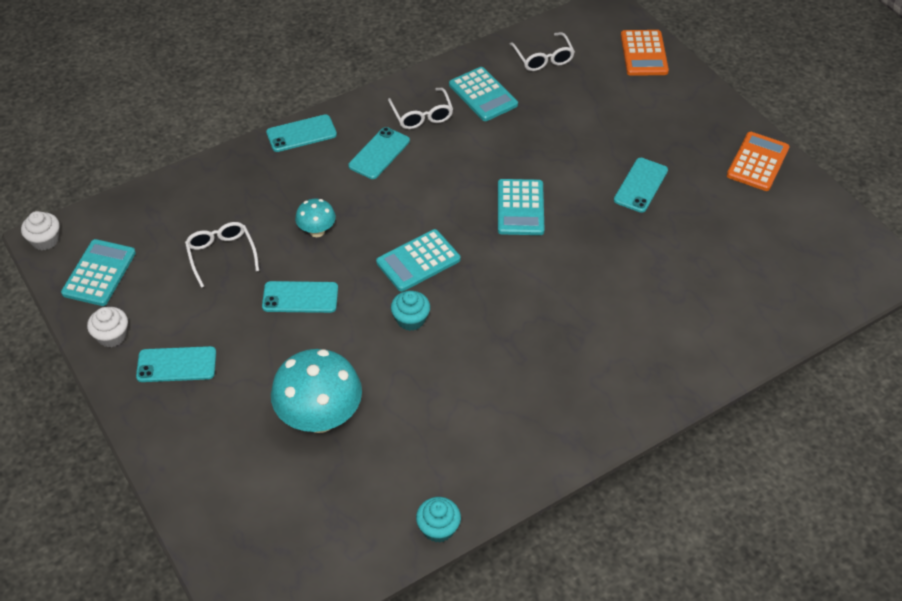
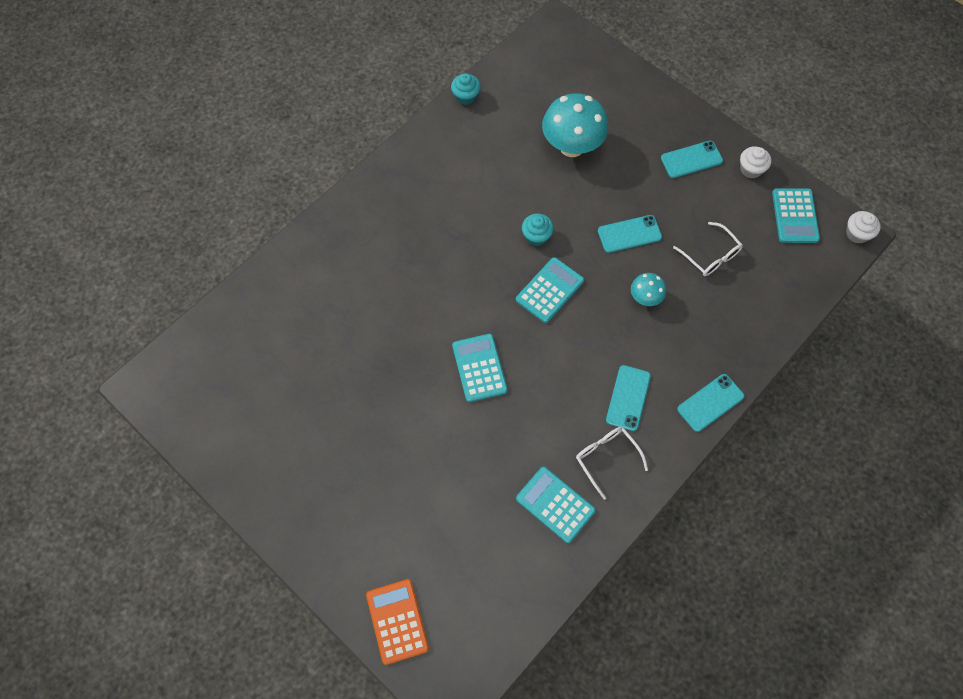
camera: 165 degrees right, 15 degrees up
(543, 58) = (507, 580): white glasses -> none
(641, 185) = (374, 423): turquoise phone -> none
(757, 162) = (263, 484): orange calculator -> none

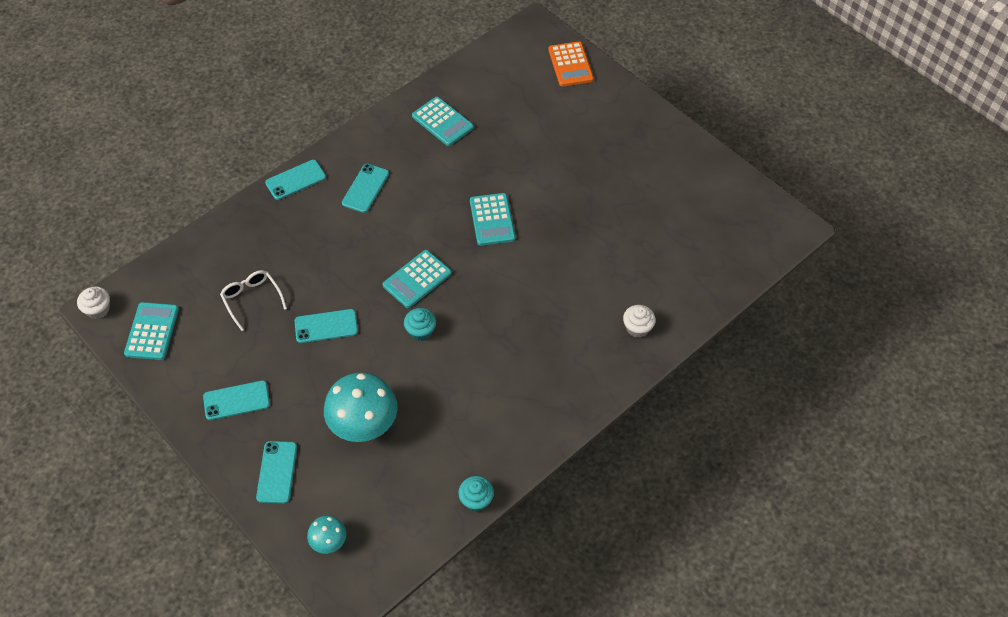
camera: 175 degrees left, 10 degrees down
(606, 458) = (394, 148): white glasses -> none
(637, 105) = (277, 472): none -> turquoise phone
(645, 298) = (327, 266): turquoise mushroom -> turquoise mushroom (329, 542)
(751, 169) = (176, 384): white cupcake -> white cupcake (637, 328)

